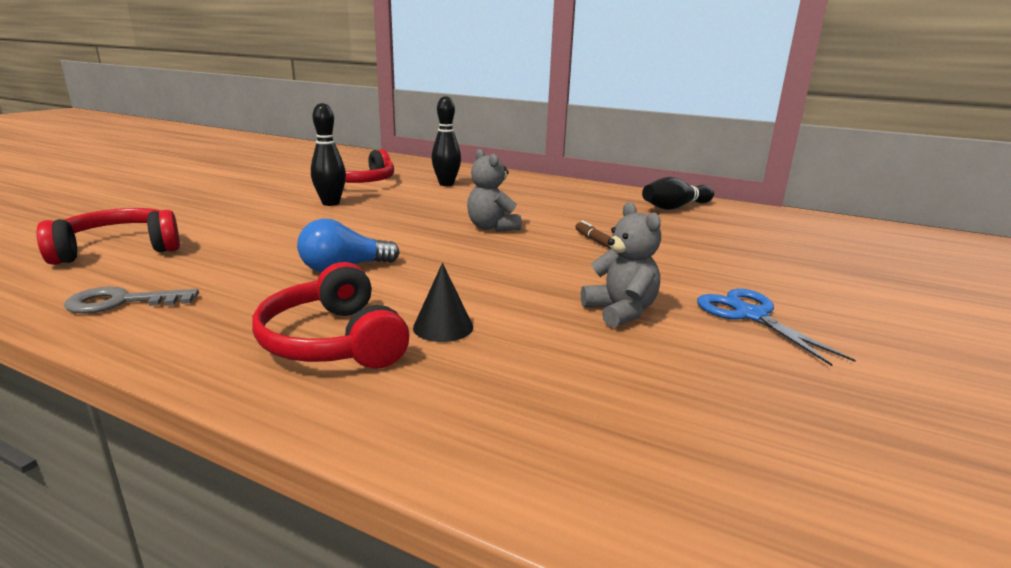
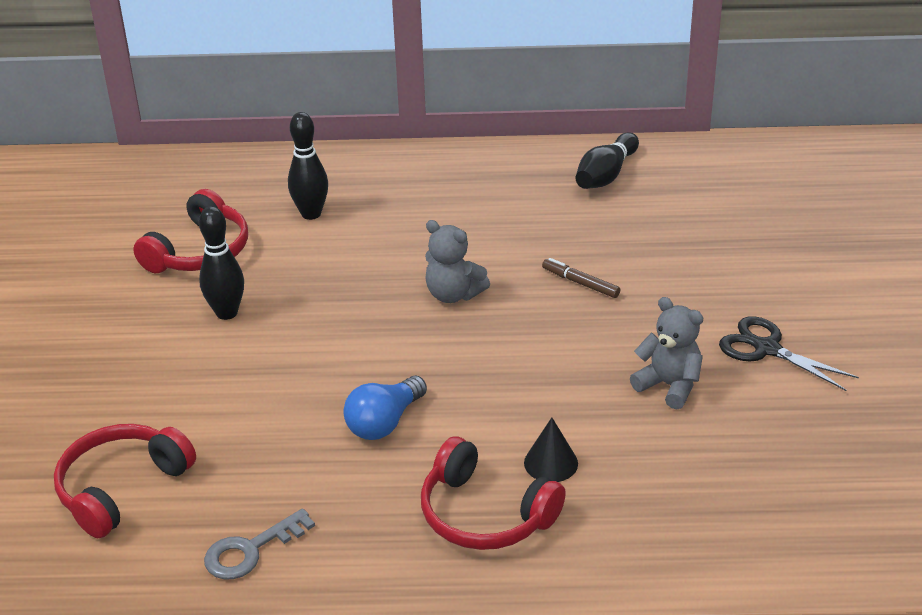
camera: 25 degrees left, 15 degrees up
(750, 315) = (767, 349): blue scissors -> black scissors

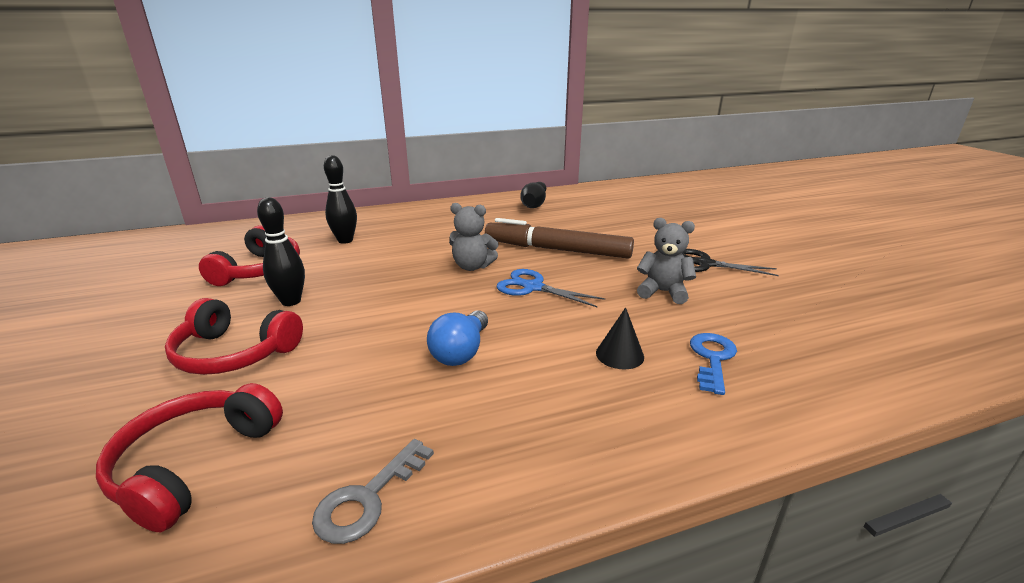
camera: 20 degrees left, 10 degrees down
(484, 514) = (594, 406): red headphones -> red headphones (234, 353)
(511, 345) = (533, 287): none -> blue scissors
(580, 283) = (557, 250): brown marker -> brown marker, size x2.40
(649, 490) = (712, 358): none -> blue key

